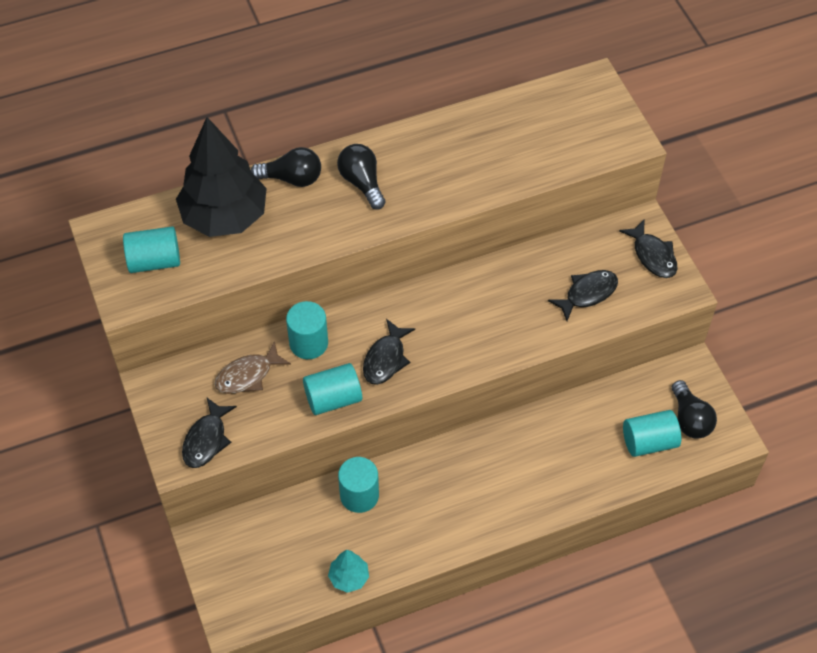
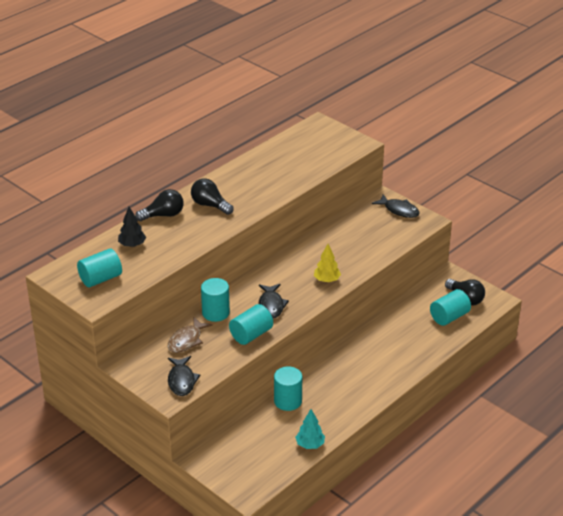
camera: 25 degrees left, 20 degrees down
(224, 217) = (132, 245): black tree -> black tree, size x0.45
(483, 343) = (326, 280): none -> yellow tree
(587, 294) = (373, 238): black fish -> none

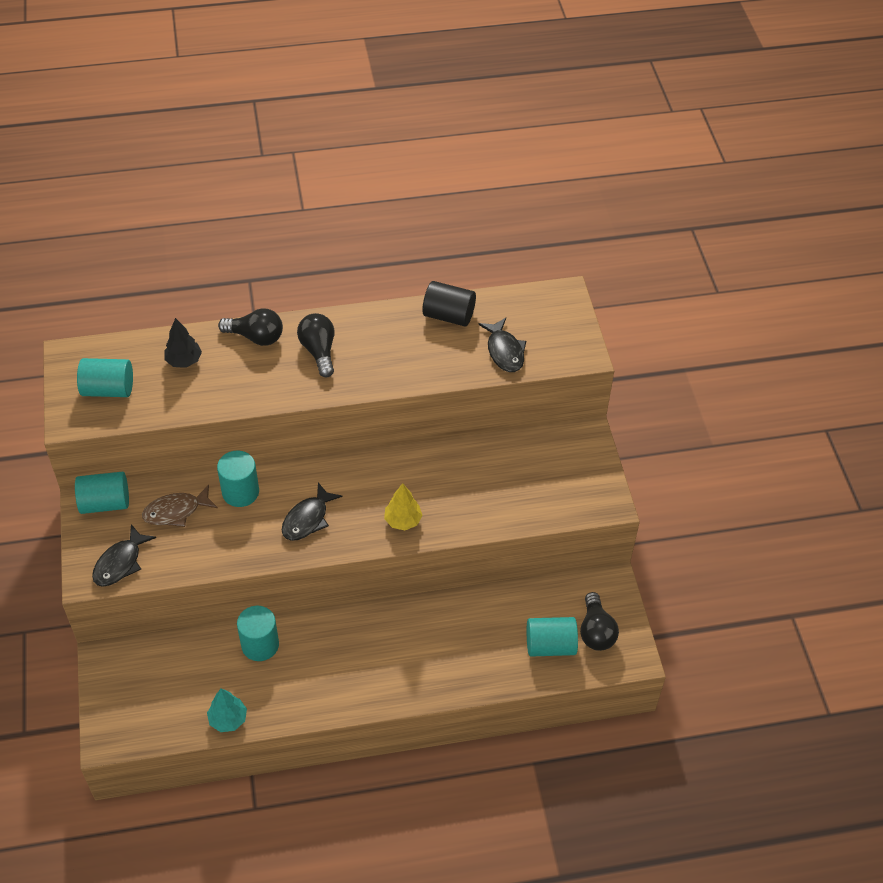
camera: 35 degrees right, 15 degrees up
(251, 335) = (248, 546): turquoise cylinder -> turquoise cylinder (105, 503)
(265, 158) = (448, 315): none -> black cylinder
(399, 210) = (588, 467): black fish -> black fish (504, 351)

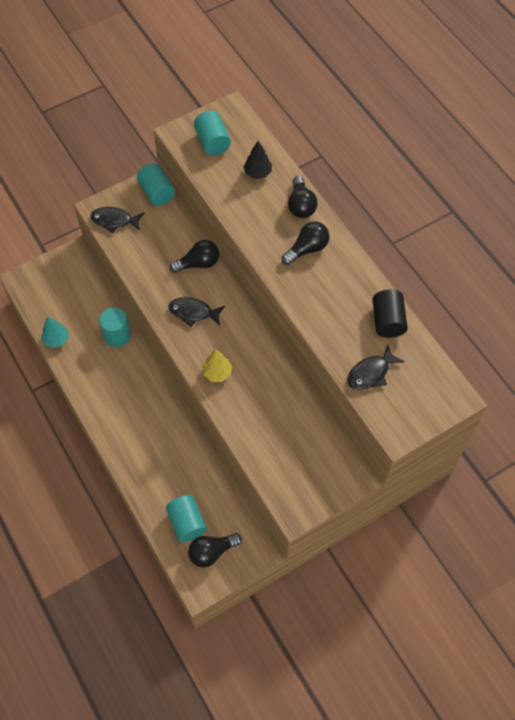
camera: 70 degrees right, 10 degrees up
(176, 511) = (167, 233): brown fish -> none
(240, 492) = (198, 263): turquoise cylinder -> black light bulb

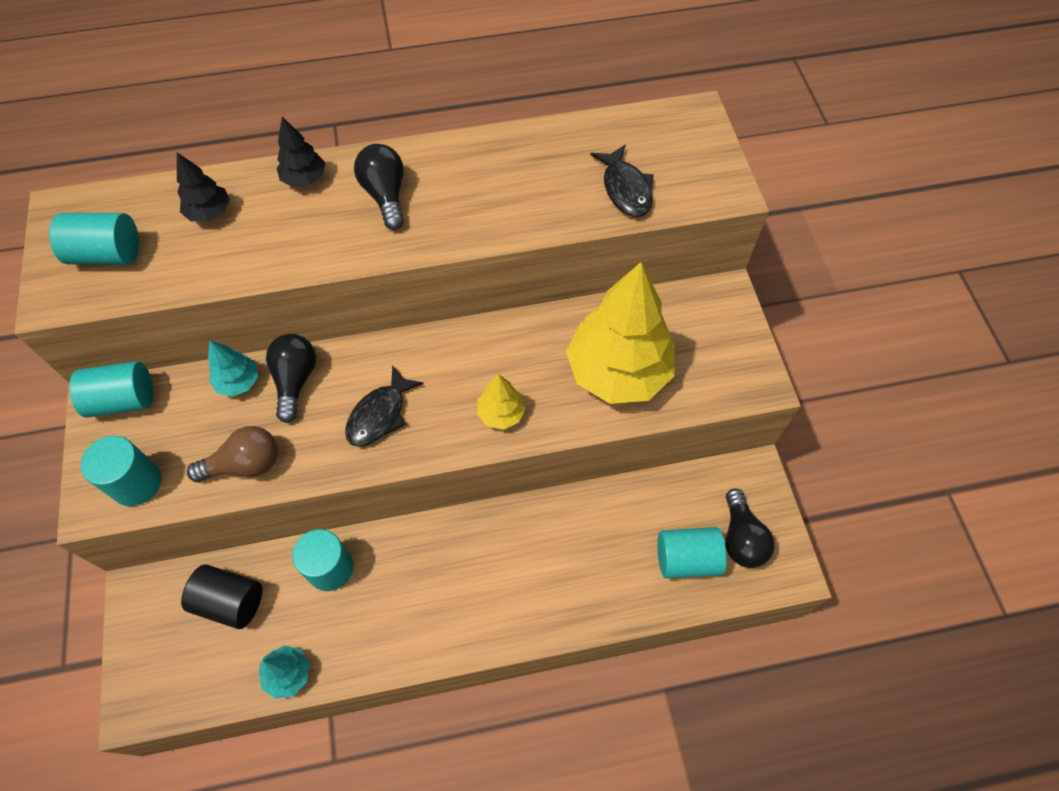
camera: 70 degrees left, 0 degrees up
(114, 220) = (136, 483): black fish -> turquoise cylinder
(141, 262) = (245, 464): none -> brown light bulb
(187, 238) = (238, 382): none -> turquoise tree
(270, 427) = (618, 372): none -> yellow tree
(301, 205) = (304, 179): black light bulb -> black tree
(387, 321) = (551, 144): black cylinder -> black cylinder (230, 601)

